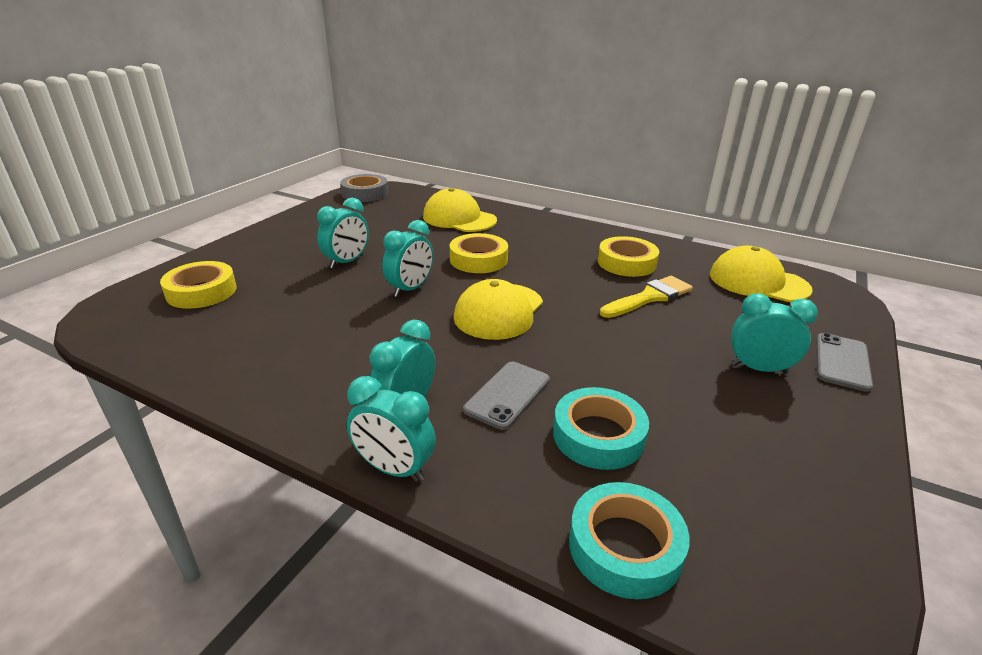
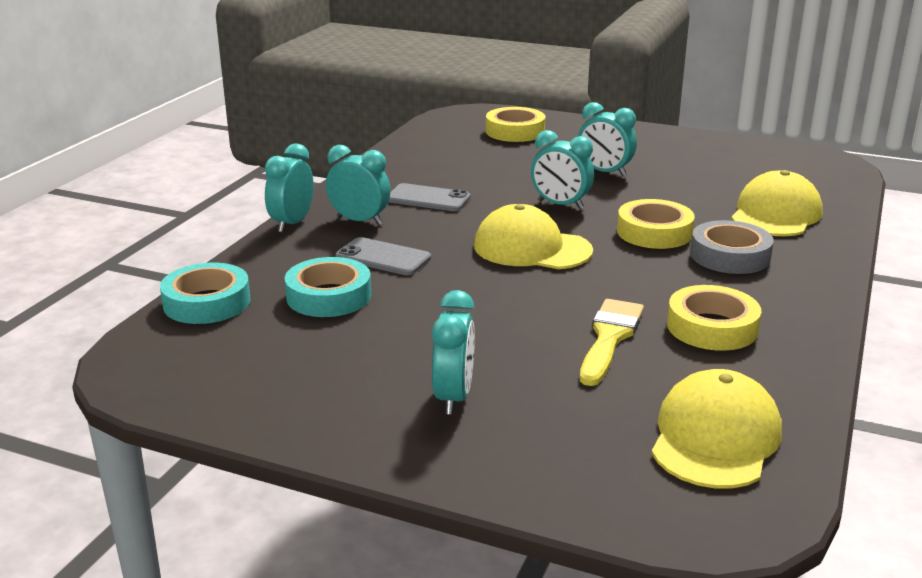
camera: 85 degrees right, 5 degrees down
(365, 193) = (808, 157): grey tape -> grey tape (730, 256)
(649, 297) = (609, 338): yellow brush -> yellow brush turned 120 degrees counterclockwise
(842, 362) = (485, 468): grey phone -> grey phone (428, 198)

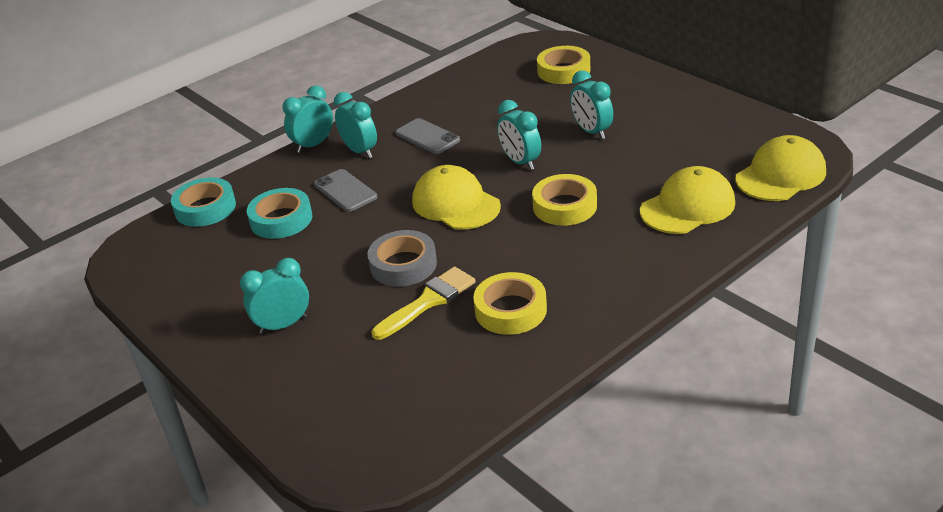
camera: 30 degrees right, 10 degrees up
(453, 397) = (283, 325): turquoise clock -> turquoise clock turned 150 degrees counterclockwise
(715, 438) = (413, 404): yellow cap -> yellow cap (780, 175)
(730, 256) = (599, 244): grey tape -> grey tape (403, 265)

